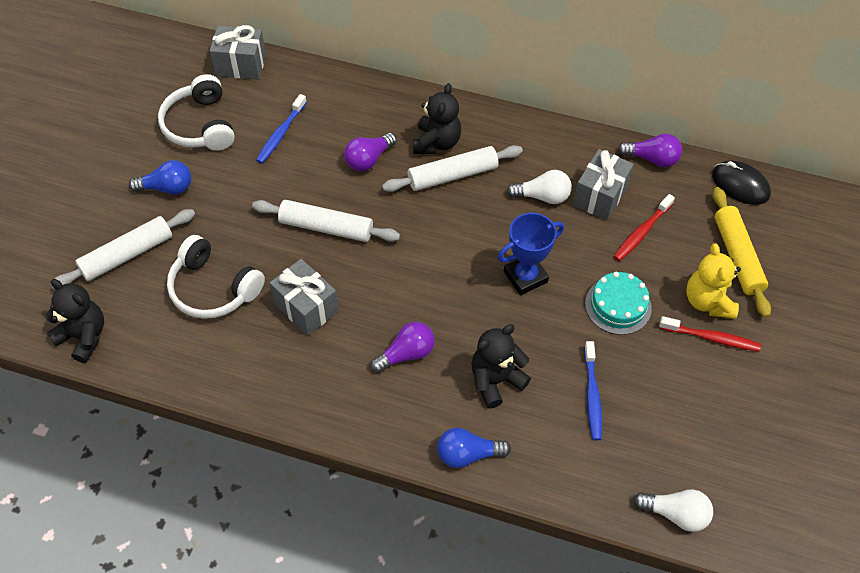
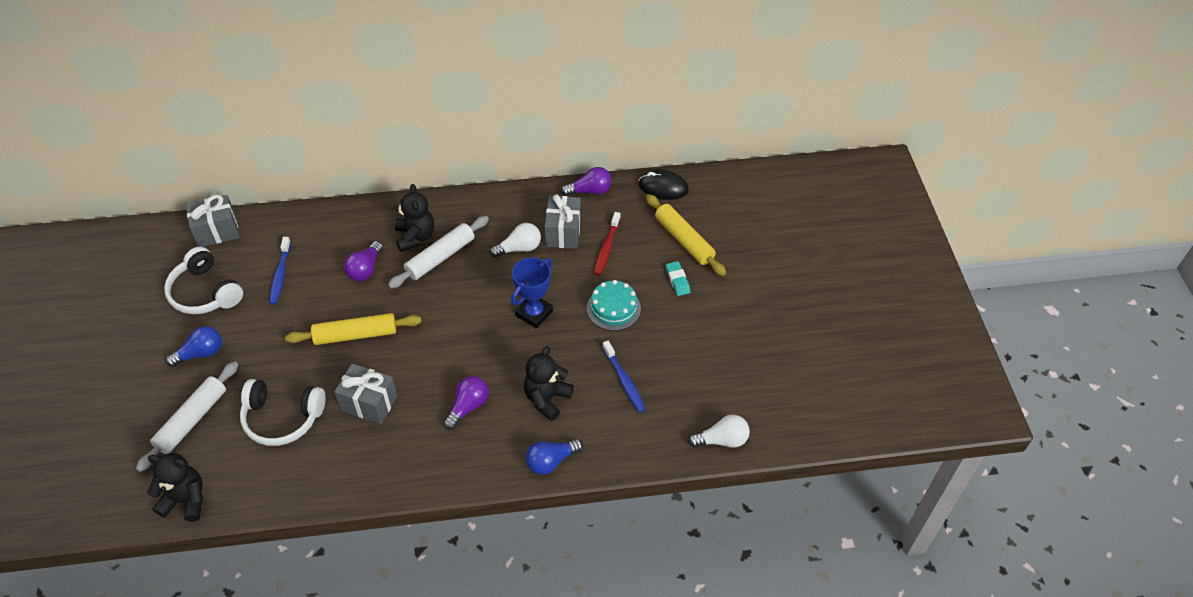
camera: 25 degrees left, 5 degrees down
(326, 227) = (355, 335): white rolling pin -> yellow rolling pin
(708, 301) = (677, 280): yellow teddy bear -> turquoise eraser
(710, 338) = (691, 305): red toothbrush -> none

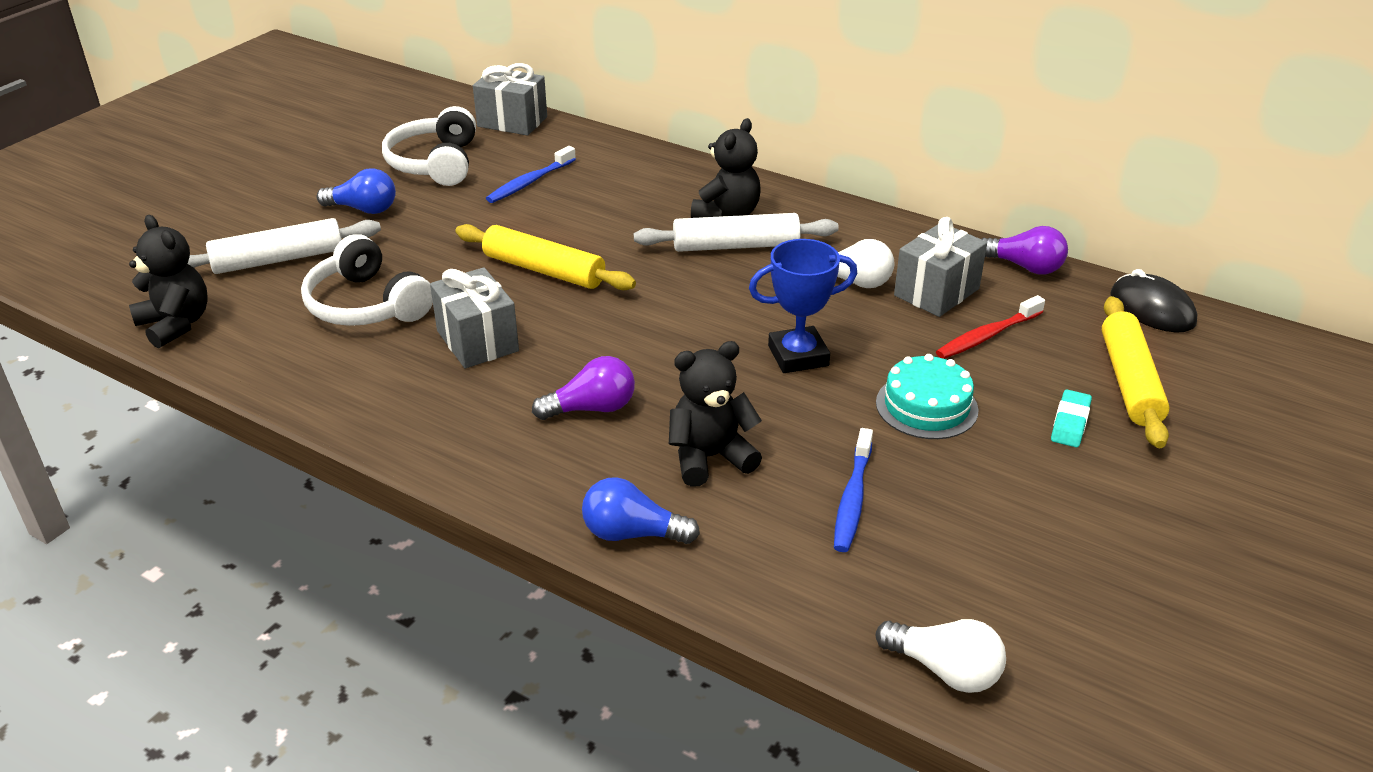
camera: 40 degrees right, 15 degrees down
(365, 269) = (630, 217): purple light bulb -> none

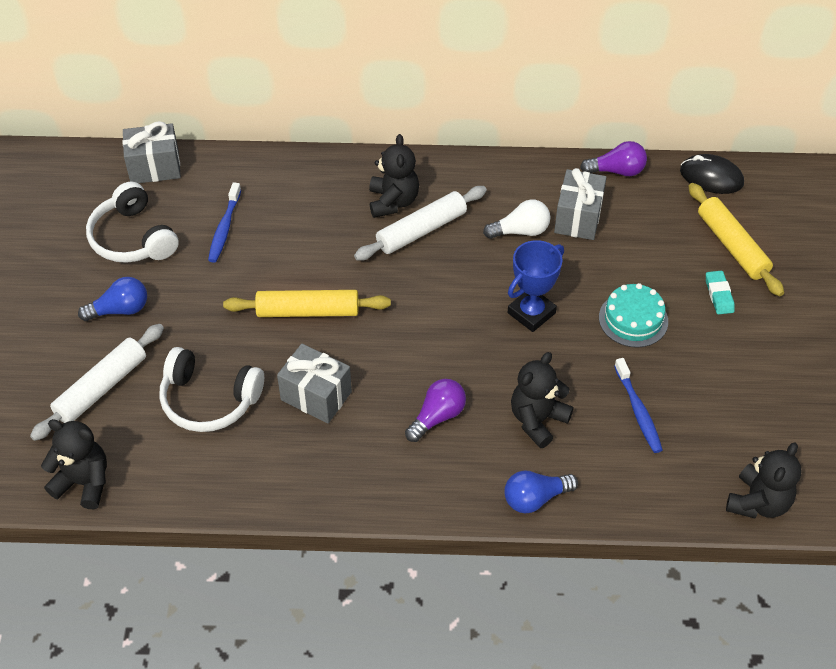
camera: 30 degrees left, 15 degrees up
(944, 670) = (758, 502): white light bulb -> black teddy bear
(988, 335) = (632, 243): red toothbrush -> none

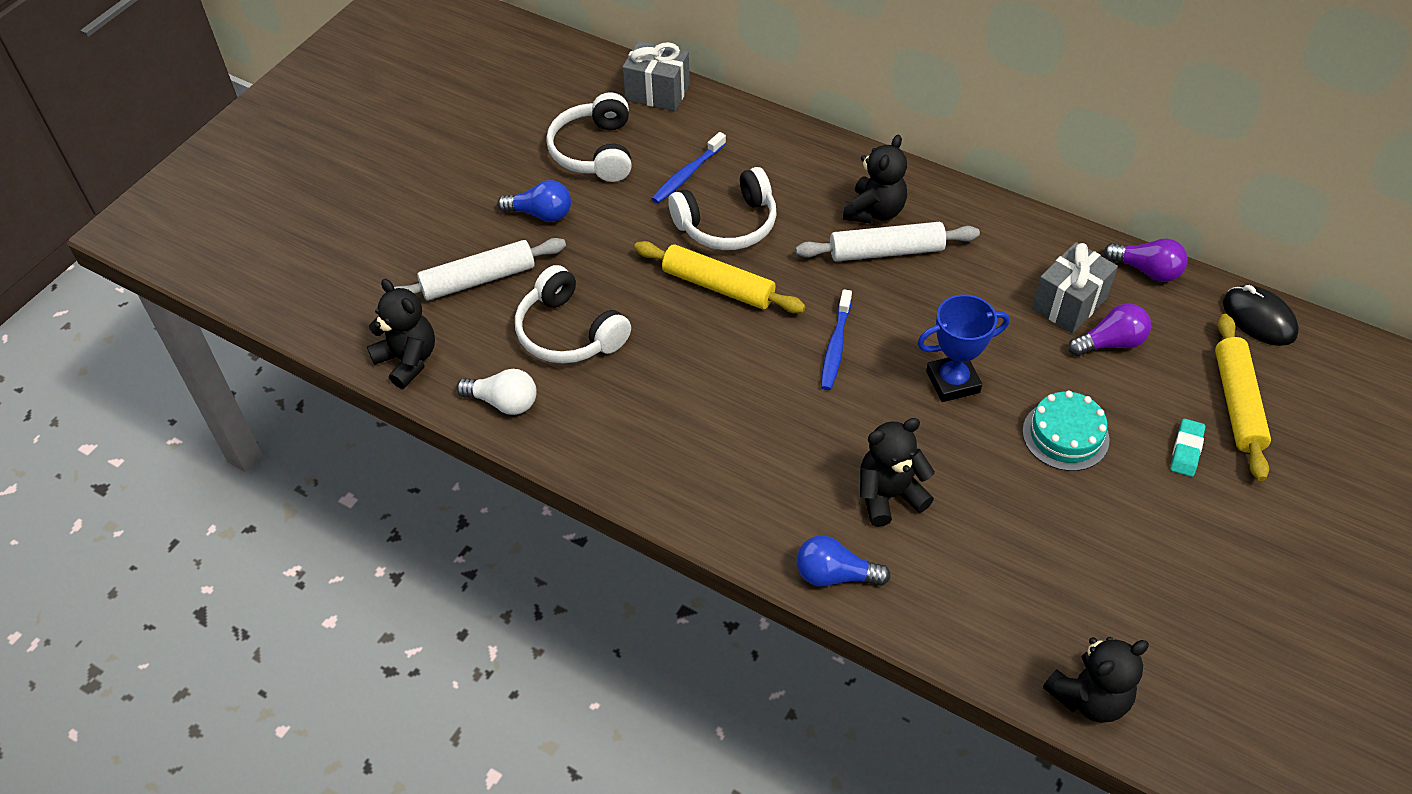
camera: 30 degrees right, 0 degrees up
(284, 257) = (727, 224): none -> white headphones
(316, 396) = (674, 372): grey gift -> none
(437, 417) = (784, 445): purple light bulb -> purple light bulb (1110, 343)
(520, 231) = (995, 293): white light bulb -> white light bulb (504, 402)
(638, 410) = (1009, 534): blue toothbrush -> blue toothbrush (835, 346)

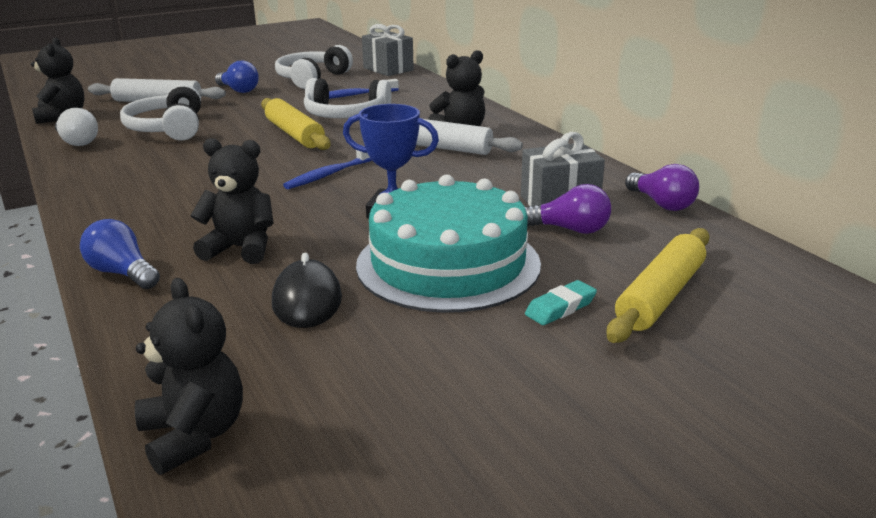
camera: 30 degrees right, 25 degrees down
(1065, 435) = (448, 264): turquoise cake -> turquoise cake, size x1.91
(1089, 697) = (194, 435): black teddy bear -> black teddy bear turned 120 degrees counterclockwise
(1259, 319) = (752, 255): black mouse -> black mouse (307, 300)

